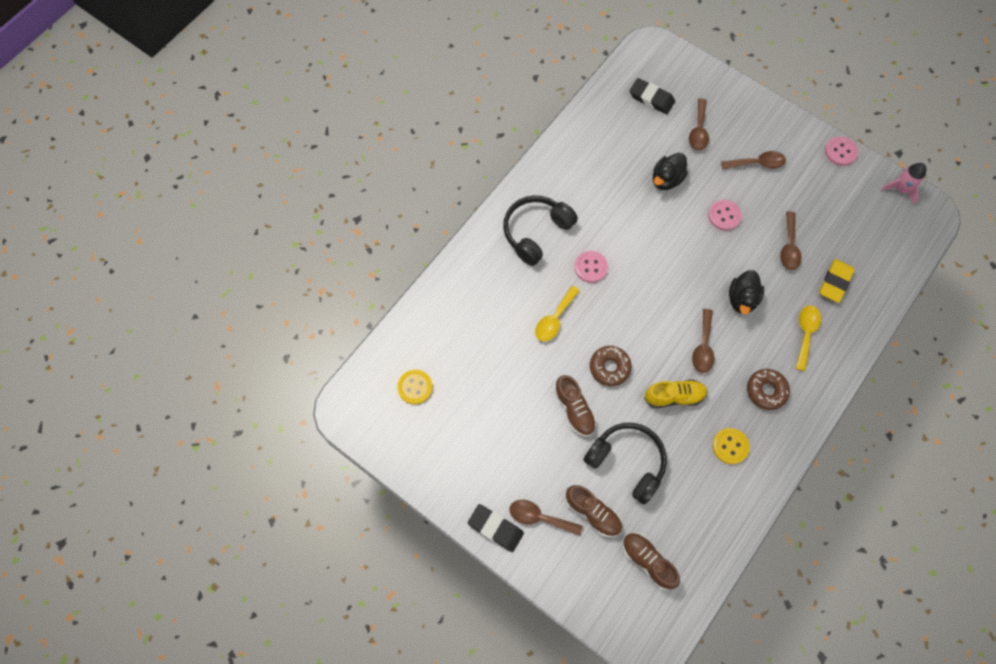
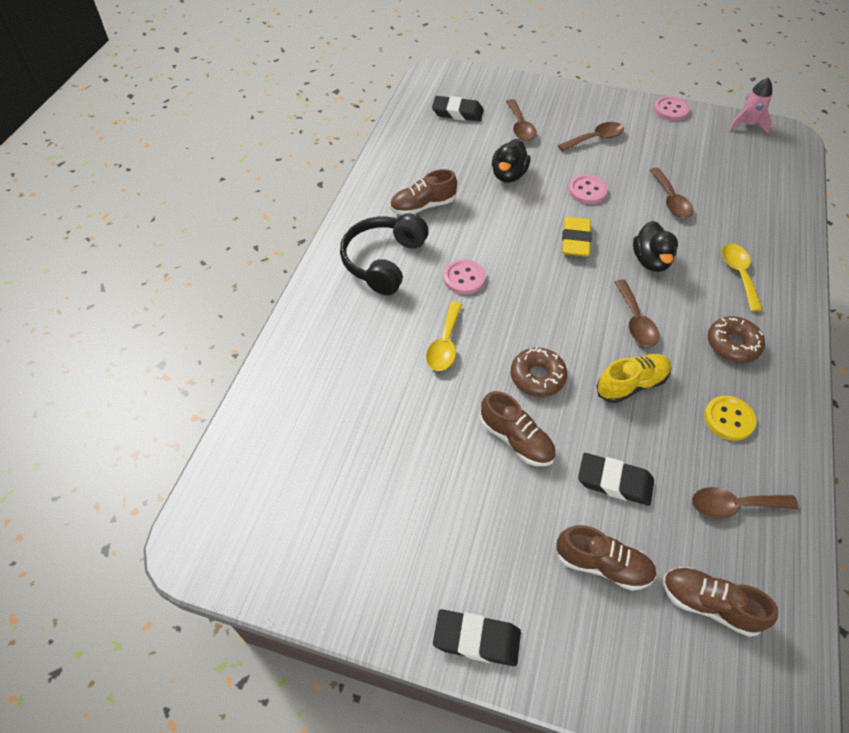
camera: 20 degrees left, 15 degrees down
(415, 387) = (289, 482): yellow button -> none
(539, 517) = (532, 599): brown spoon -> brown spoon (733, 505)
(585, 189) = (423, 206): none -> brown shoe
(627, 462) = (614, 482): black headphones -> black eraser
(835, 282) = (737, 218): yellow eraser -> yellow eraser (575, 240)

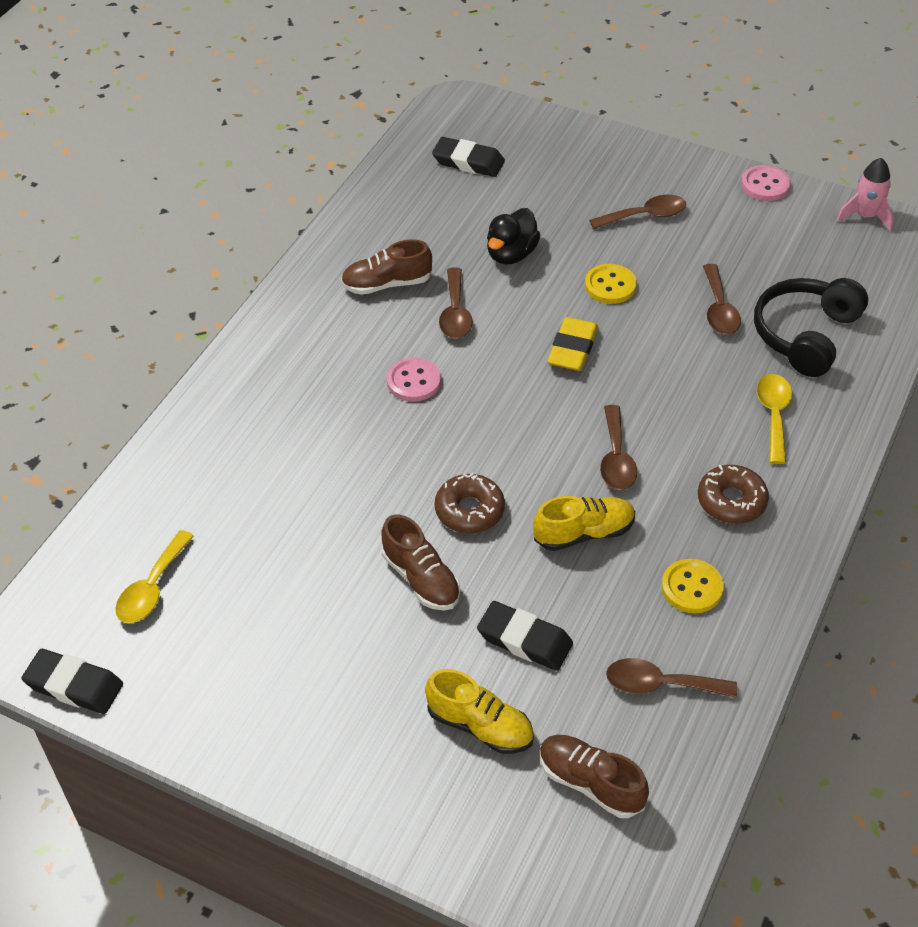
camera: 10 degrees right, 5 degrees down
(384, 261) = (318, 349): black headphones -> black headphones (805, 335)
(445, 344) = (366, 459): yellow spoon -> yellow spoon (152, 588)
(476, 639) = (312, 780): black eraser -> black eraser (74, 685)
(520, 127) = (547, 189): brown spoon -> brown spoon (455, 313)
(587, 191) = (610, 285): pink button -> yellow button
(602, 565) = (480, 726): brown shoe -> yellow shoe
(650, 261) = (663, 386): black duck -> none

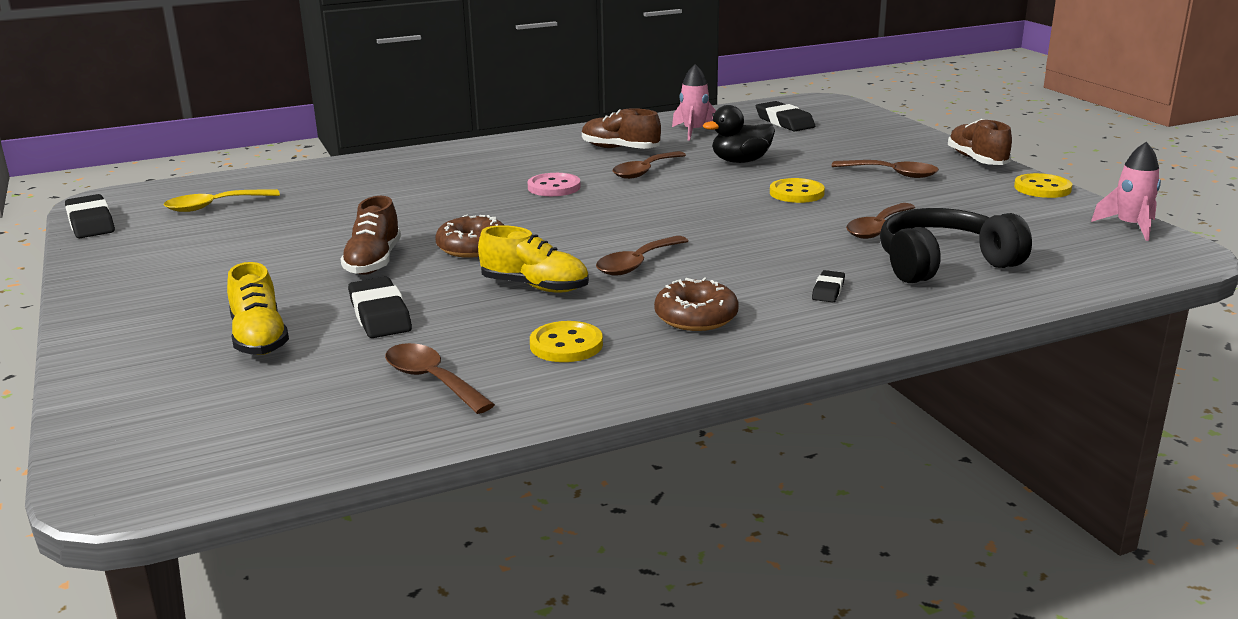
camera: 40 degrees right, 25 degrees down
(413, 219) = (694, 132): none -> pink rocket
(572, 349) = (705, 209): yellow eraser -> none
(590, 783) = (266, 402): brown shoe -> brown shoe (977, 160)
(765, 185) = (1042, 188): pink button -> yellow button
(774, 415) = (828, 290): yellow spoon -> black eraser

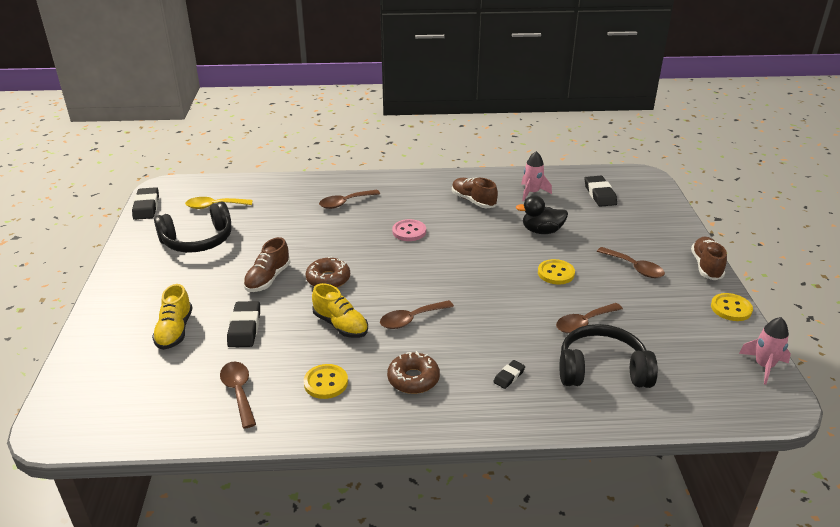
camera: 20 degrees right, 10 degrees up
(217, 243) = (198, 240): none -> black headphones
(645, 171) = (474, 228): brown spoon -> brown spoon (345, 203)

